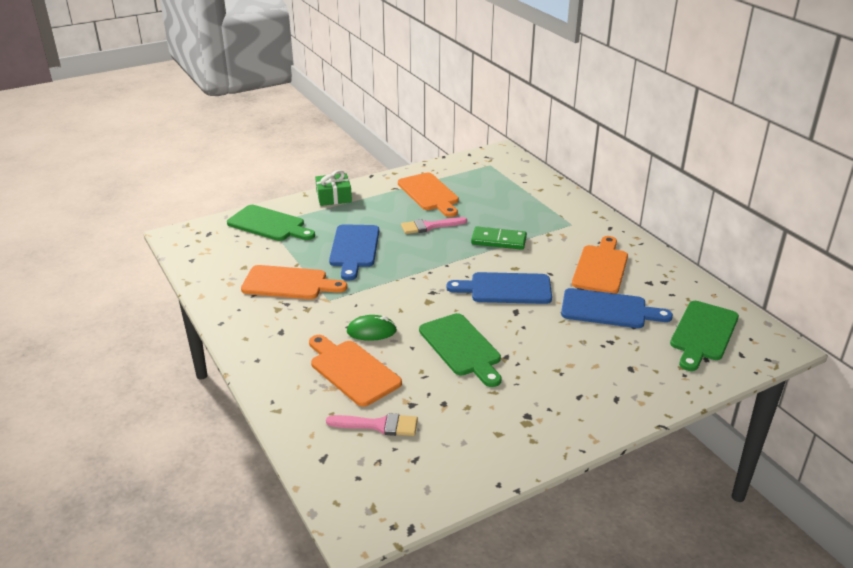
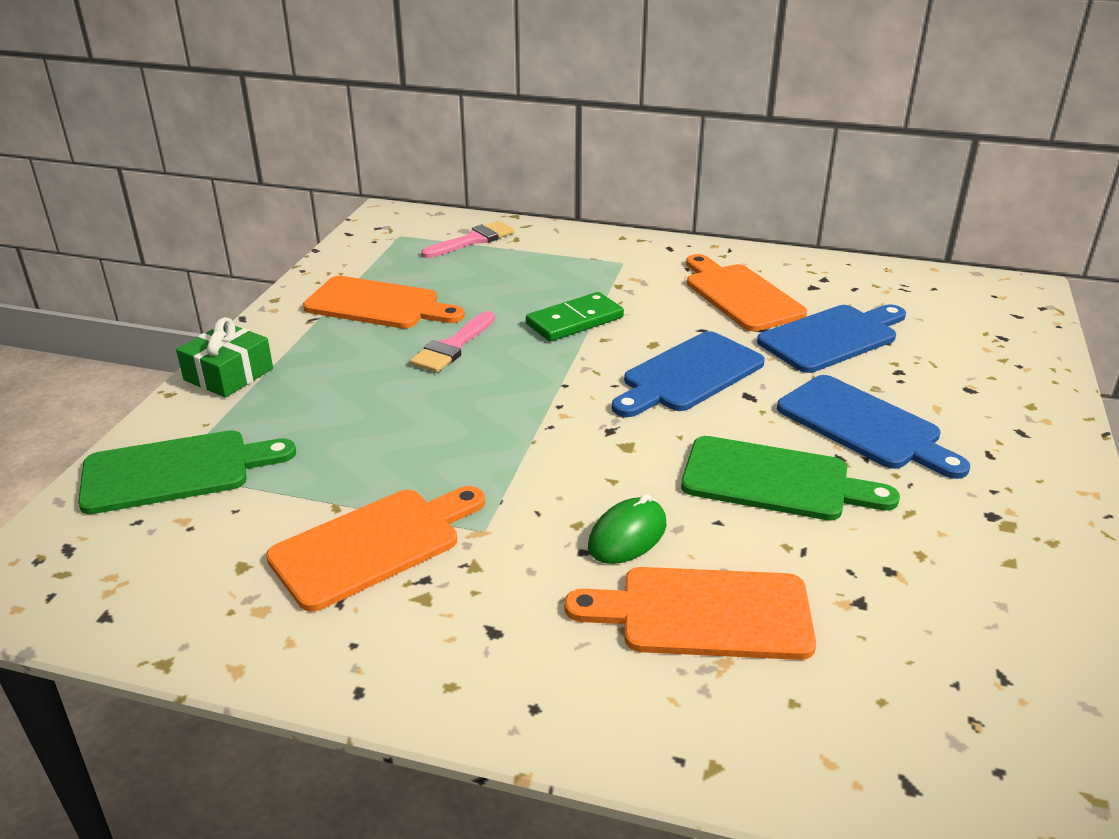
camera: 45 degrees left, 0 degrees up
(354, 249) = (393, 432): blue cutting board -> blue cutting board (864, 425)
(378, 425) = (879, 667): pink brush -> pink brush (472, 240)
(703, 333) = (953, 313): green cutting board -> none

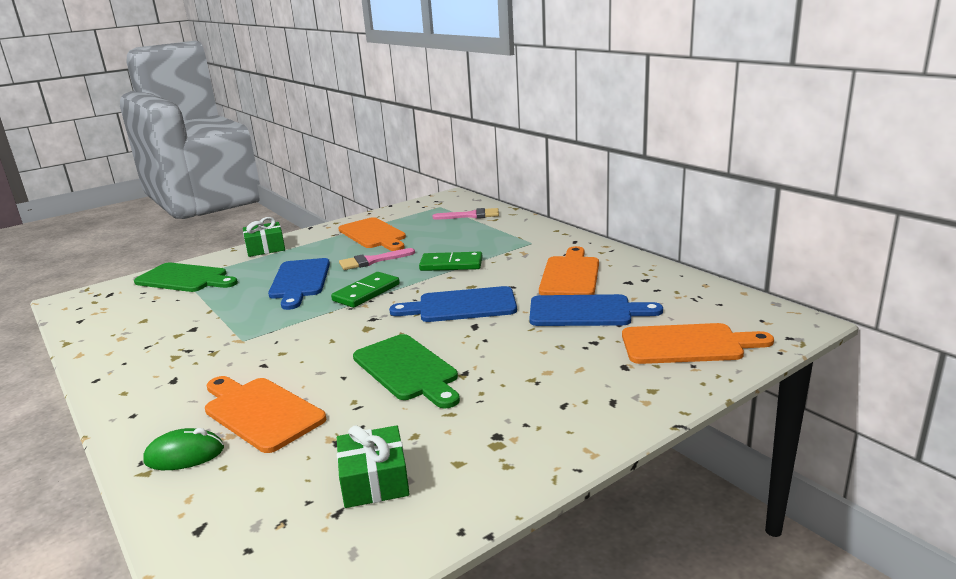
camera: 40 degrees right, 10 degrees down
(373, 545) = (195, 330): orange cutting board -> orange cutting board (687, 344)
(533, 396) = (366, 292): none -> green domino
(627, 536) = (292, 366): green mouse -> green mouse (184, 455)
(864, 425) = (512, 362): blue cutting board -> blue cutting board (300, 281)
(973, 623) = (374, 480): none -> green gift

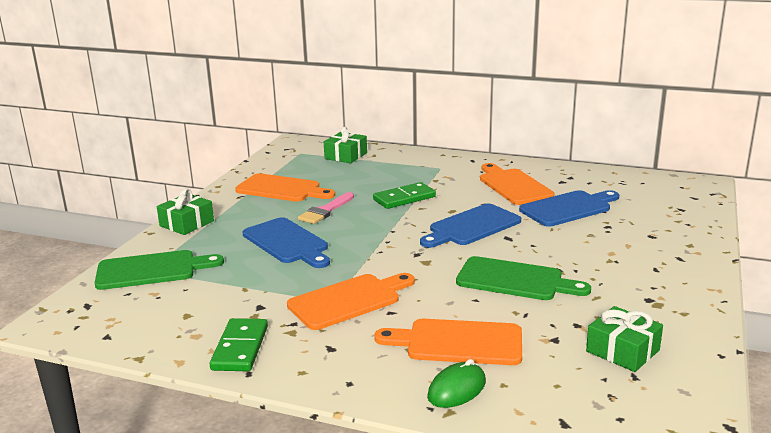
camera: 35 degrees left, 0 degrees up
(366, 292) = (372, 236): green domino -> green domino (240, 348)
(471, 215) = (346, 156): pink brush -> green gift
(687, 344) = (665, 212): orange cutting board -> orange cutting board (348, 300)

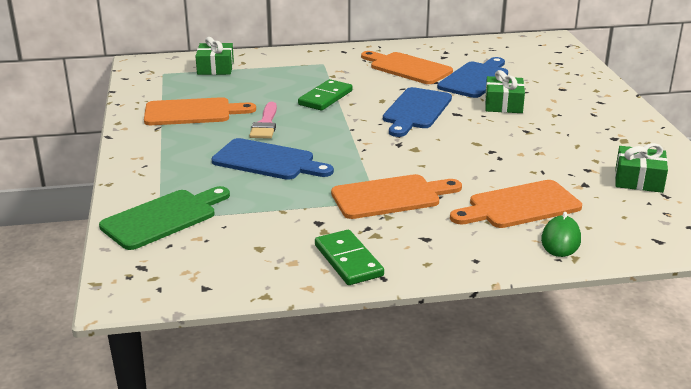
camera: 30 degrees left, 5 degrees up
(187, 223) = (137, 166): green gift -> green gift (503, 104)
(348, 300) = (390, 197): orange cutting board -> orange cutting board turned 45 degrees clockwise
(515, 280) = (503, 147): green cutting board -> none

